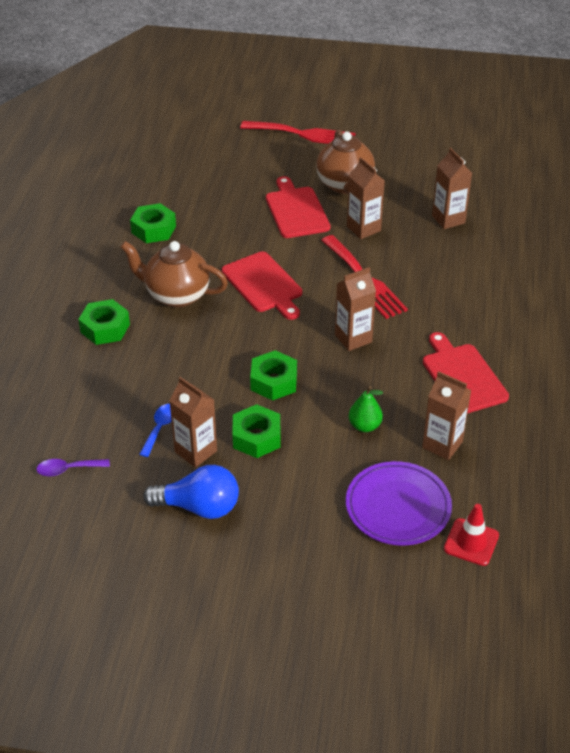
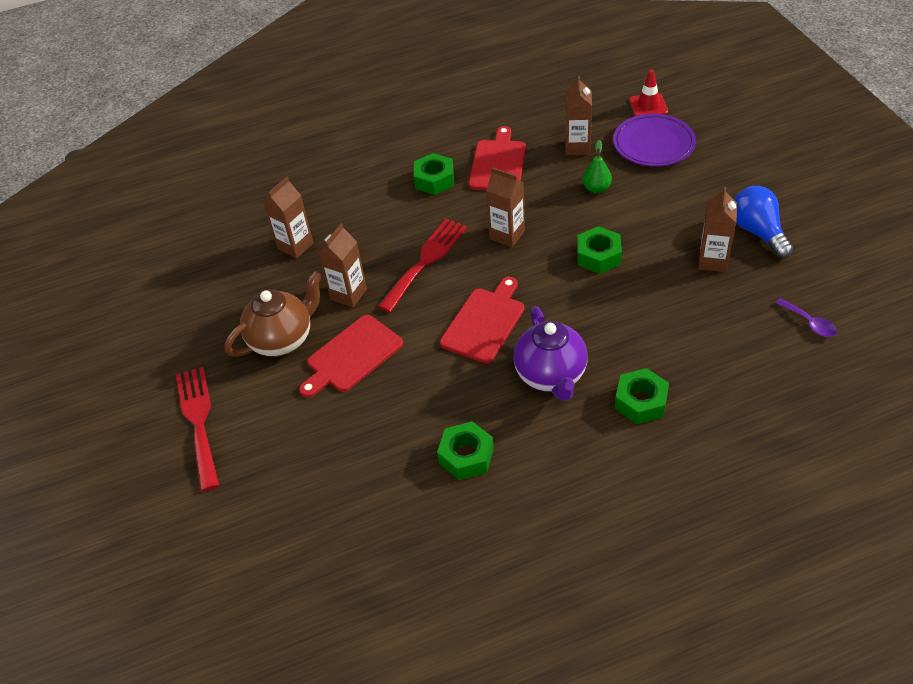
camera: 115 degrees left, 5 degrees up
(160, 428) = (713, 294): blue spoon -> none
(176, 295) = (551, 376): brown teapot -> purple teapot
(256, 437) = (664, 236): green nut -> green nut (434, 180)
(462, 376) = (498, 163): red cutting board -> red cutting board turned 150 degrees clockwise

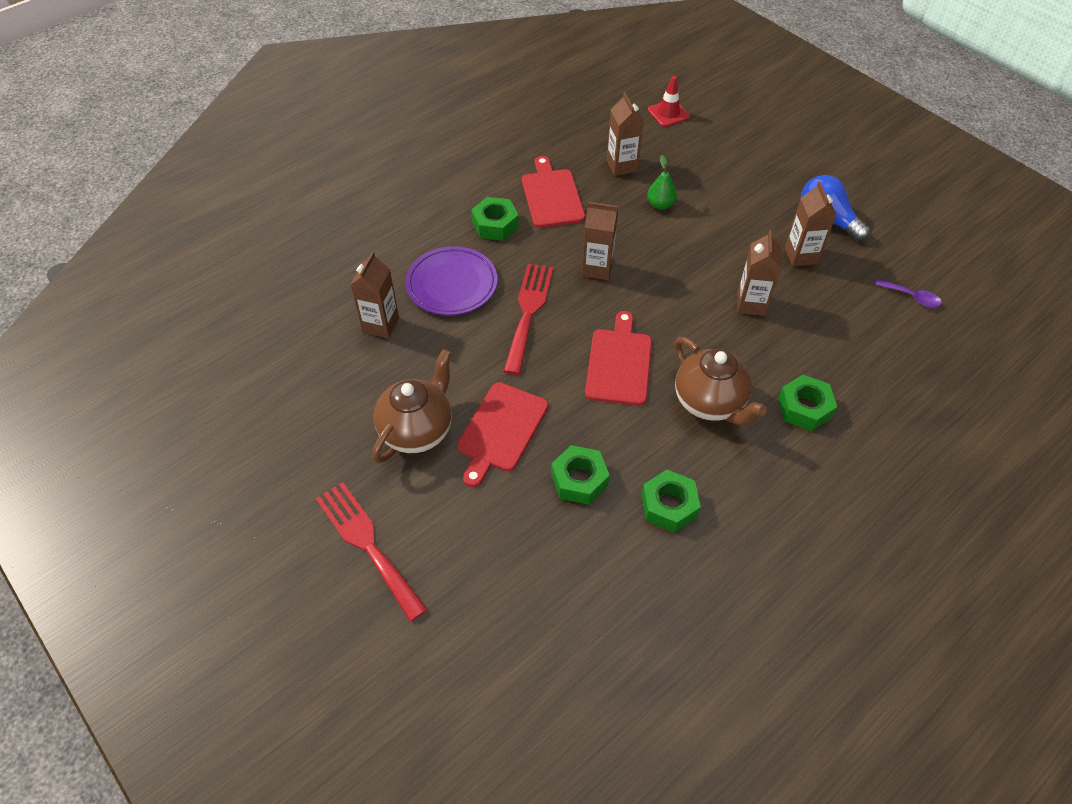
camera: 25 degrees left, 5 degrees up
(348, 294) = (465, 365): brown carton -> brown carton (751, 304)
(551, 376) = (710, 403): purple teapot -> brown teapot
(598, 256) = (695, 272): green nut -> green nut (579, 480)
(653, 144) = (692, 151): purple plate -> purple plate (452, 284)

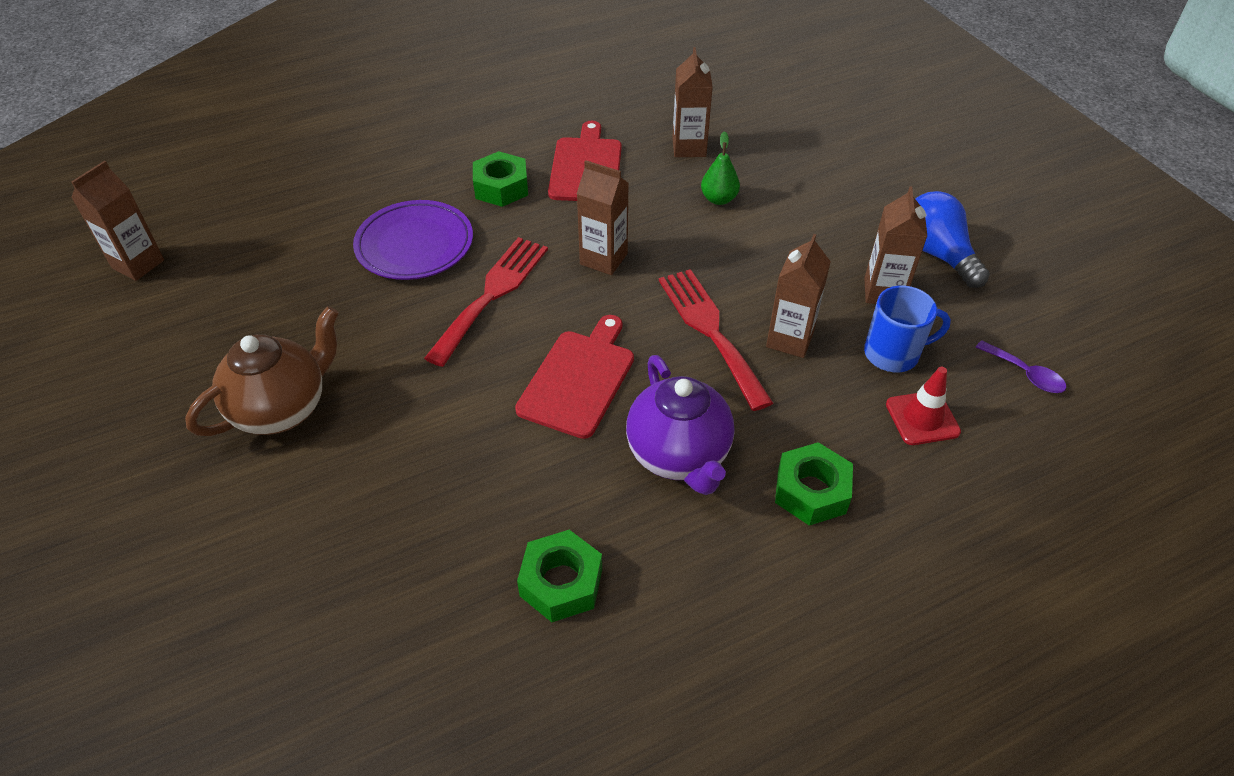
camera: 15 degrees right, 5 degrees down
(367, 544) = (144, 538): red fork -> red fork (710, 331)
(380, 325) = (306, 275): brown carton -> brown carton (138, 264)
(500, 430) = (385, 431): red cutting board -> none
(579, 480) = (455, 518): green nut -> none
(668, 113) = (774, 99): red traffic cone -> red traffic cone (922, 418)
(710, 403) = (679, 455): brown teapot -> purple teapot
(823, 300) = (893, 354): none -> blue mug

